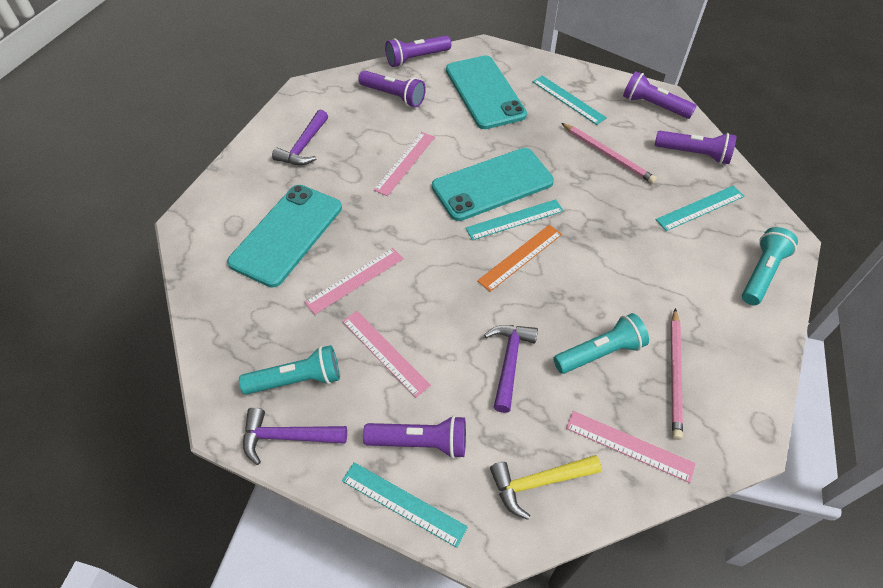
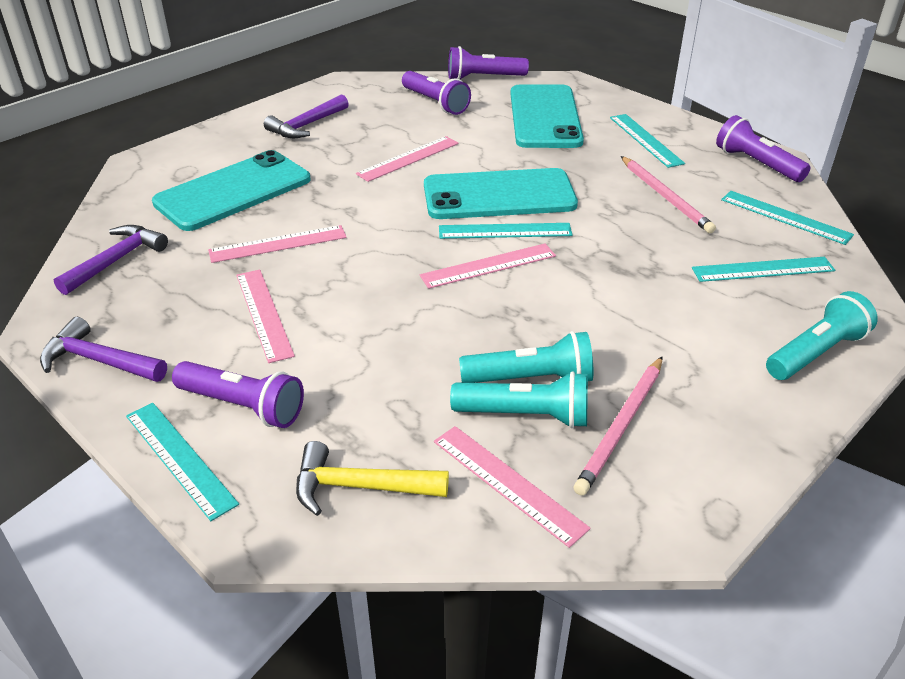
camera: 20 degrees right, 15 degrees down
(297, 380) = (148, 314): turquoise flashlight -> turquoise flashlight (525, 415)
(509, 362) = (406, 359): purple hammer -> purple hammer (117, 260)
(520, 257) = (488, 266): orange ruler -> pink ruler
(693, 154) = (785, 217): purple flashlight -> turquoise ruler

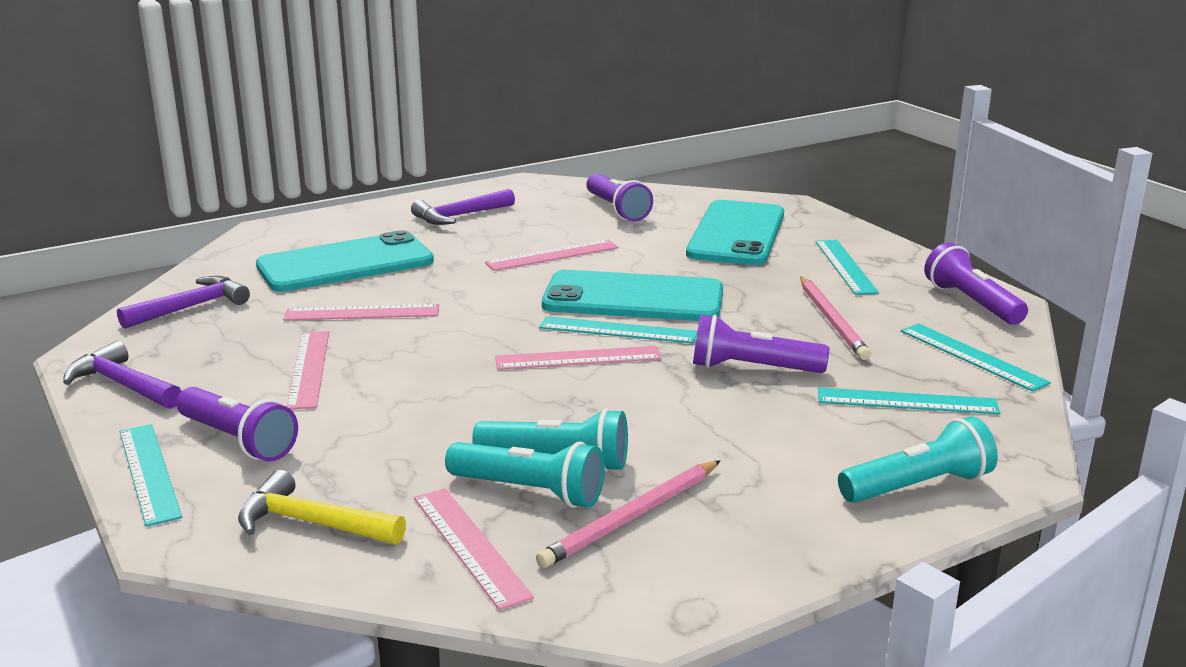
camera: 15 degrees right, 15 degrees down
(484, 78) = (689, 192): purple flashlight -> purple flashlight (752, 368)

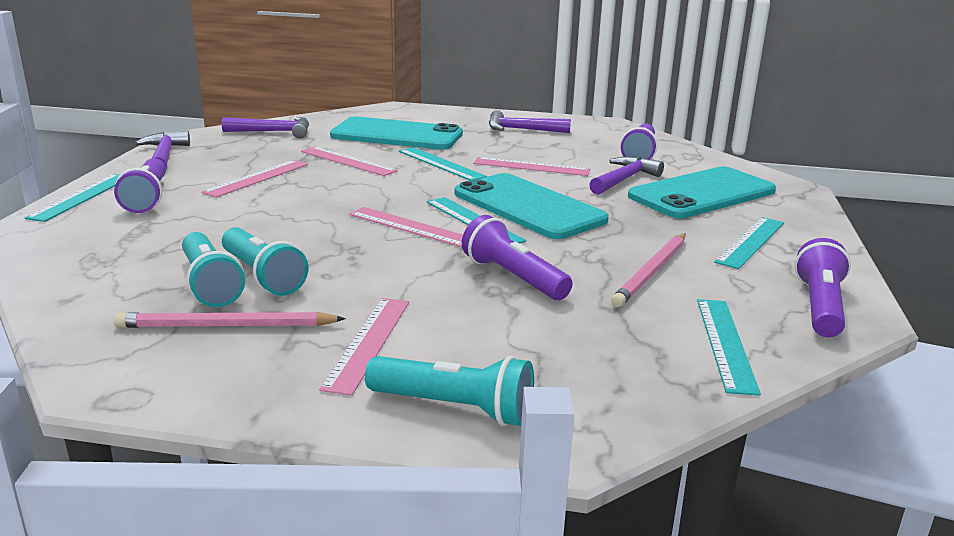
camera: 40 degrees right, 0 degrees up
(311, 523) = (82, 249): yellow hammer -> none
(470, 545) = (116, 296): pink ruler -> pink ruler (368, 343)
(654, 241) = (624, 179): none -> purple hammer
(907, 401) = (586, 348): turquoise ruler -> turquoise ruler (441, 164)

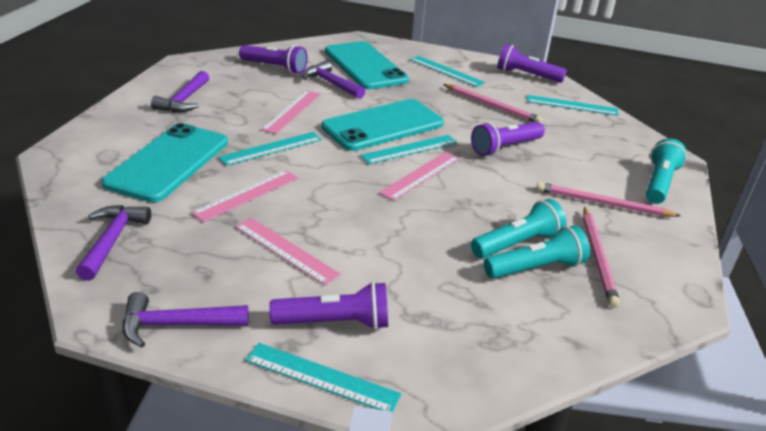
camera: 85 degrees left, 10 degrees up
(368, 343) = (602, 204): pink ruler -> pink pencil

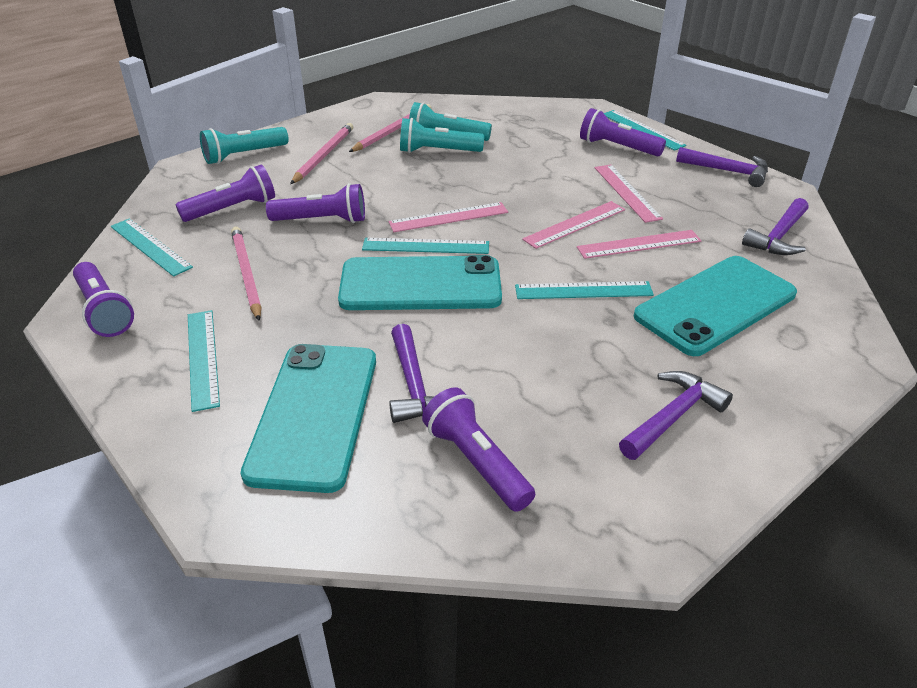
camera: 145 degrees left, 5 degrees up
(292, 111) = (519, 343): pink ruler -> pink ruler (575, 224)
(575, 138) = (232, 209): none -> purple flashlight
(602, 204) = (324, 155): pink pencil -> pink pencil turned 120 degrees counterclockwise

